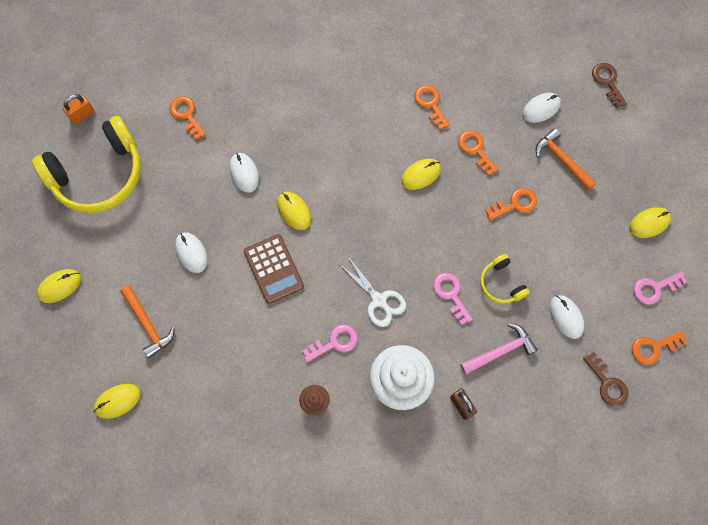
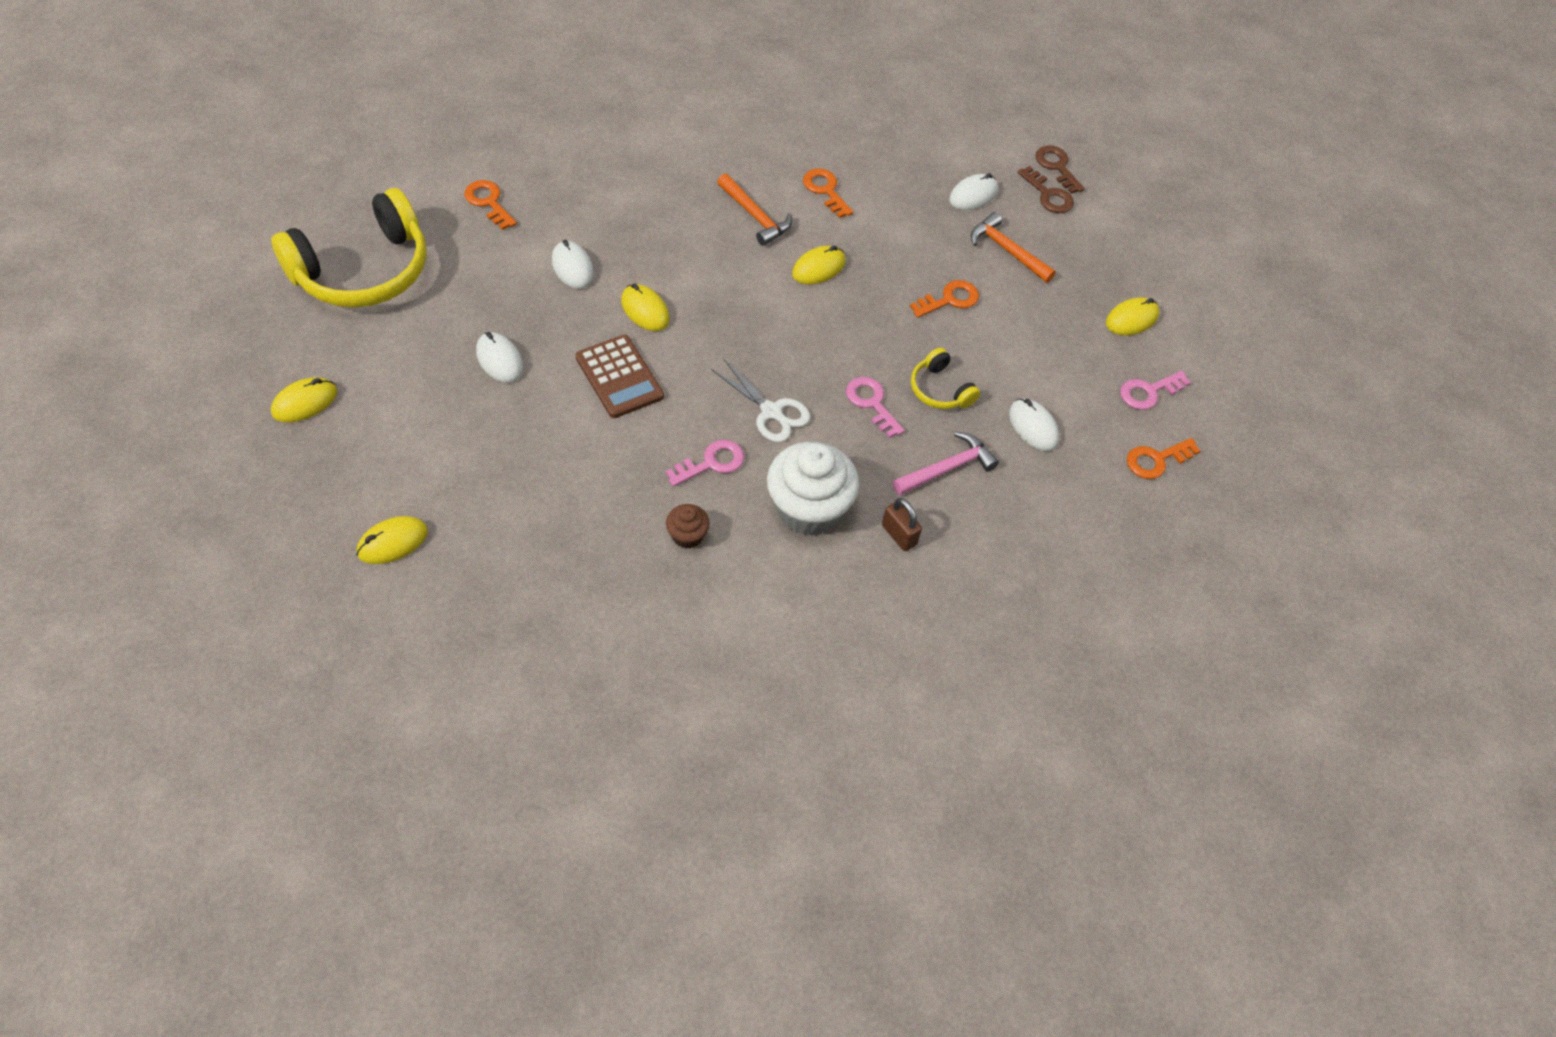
camera: 10 degrees left, 15 degrees down
(82, 115) = (339, 202): orange padlock -> none
(148, 324) = (437, 446): orange hammer -> orange hammer (755, 216)
(475, 150) = (890, 240): orange key -> none
(607, 383) = (1099, 503): brown key -> brown key (1048, 195)

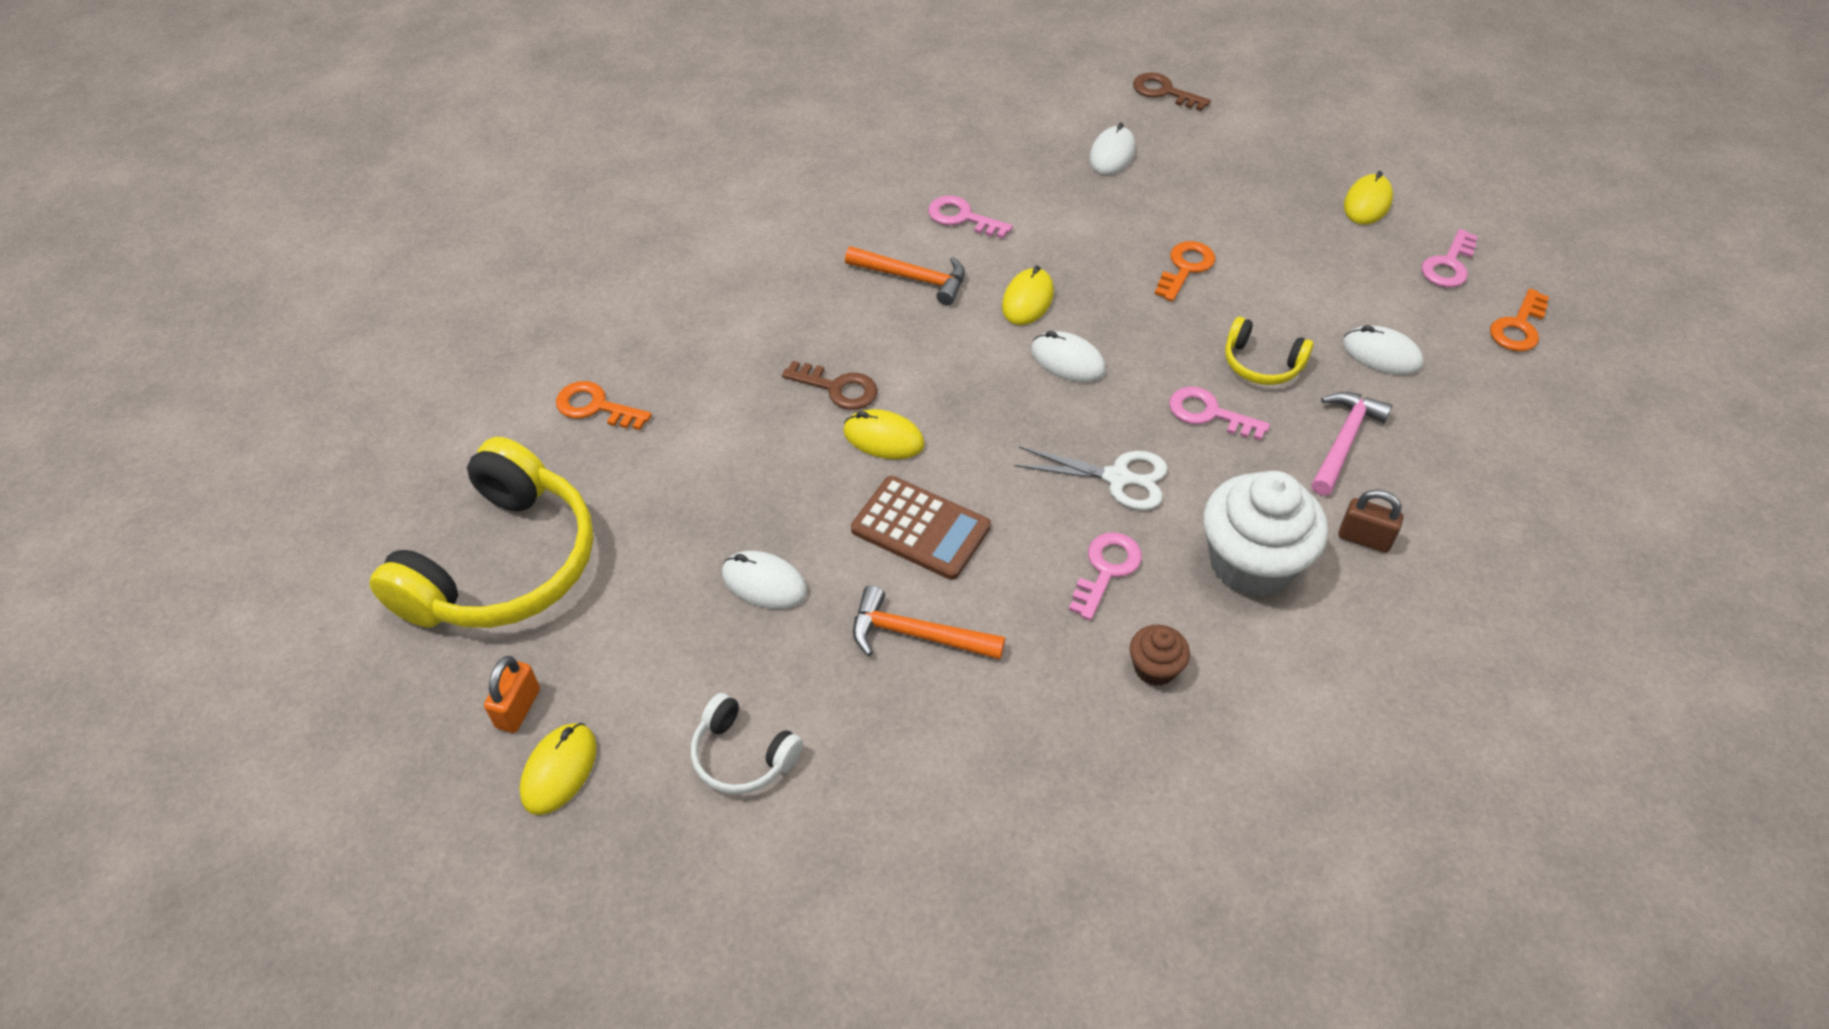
camera: 25 degrees left, 5 degrees down
(309, 356) = (518, 708): none -> orange padlock
(392, 542) = (822, 885): yellow mouse -> none
(407, 450) = (742, 756): none -> white headphones
(572, 267) = (759, 432): white mouse -> white mouse (1067, 361)
(825, 190) = (962, 218): orange key -> pink key
(1007, 251) = (1194, 193): orange hammer -> orange hammer (917, 635)
(1048, 195) = (1181, 122): brown key -> brown key (837, 388)

